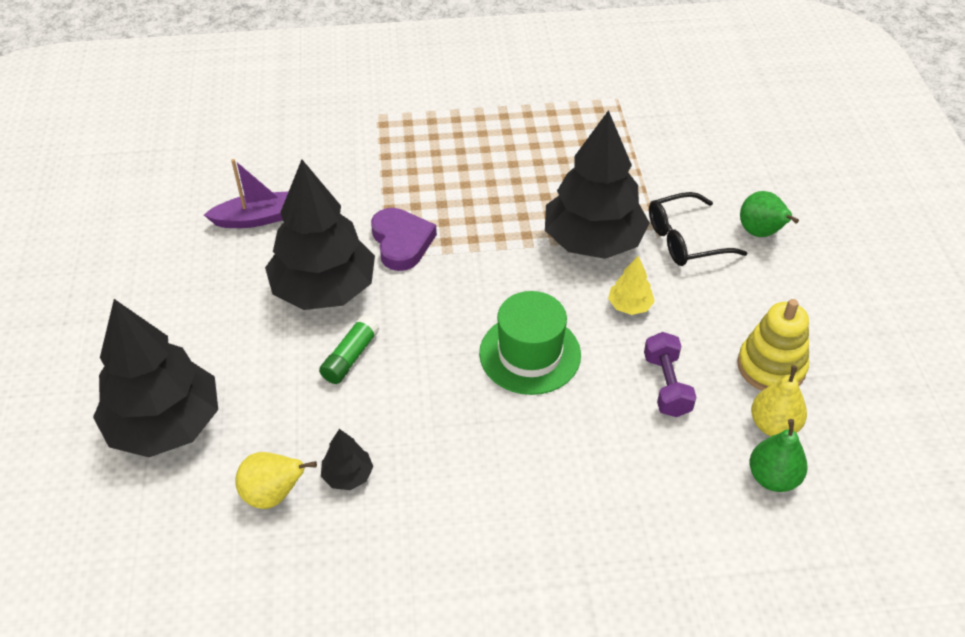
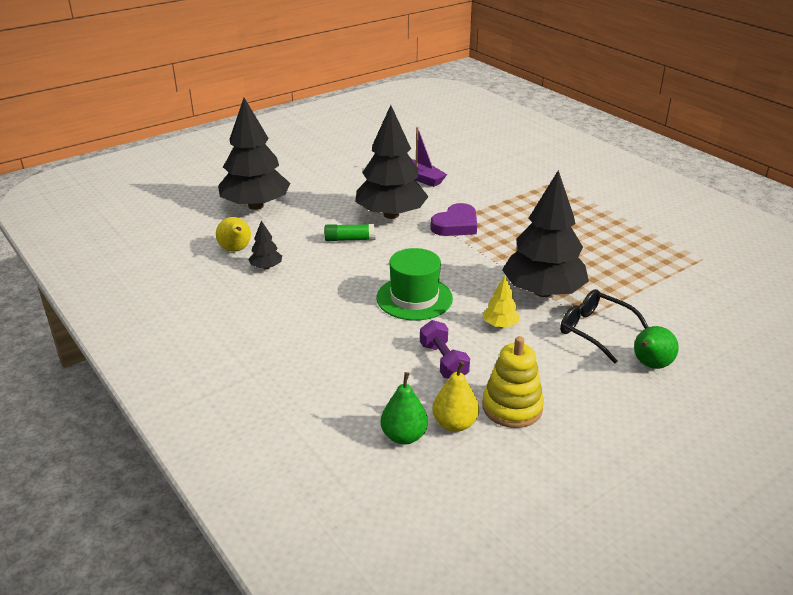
camera: 60 degrees right, 15 degrees down
(666, 385) = (443, 362): purple dumbbell -> purple dumbbell turned 75 degrees counterclockwise

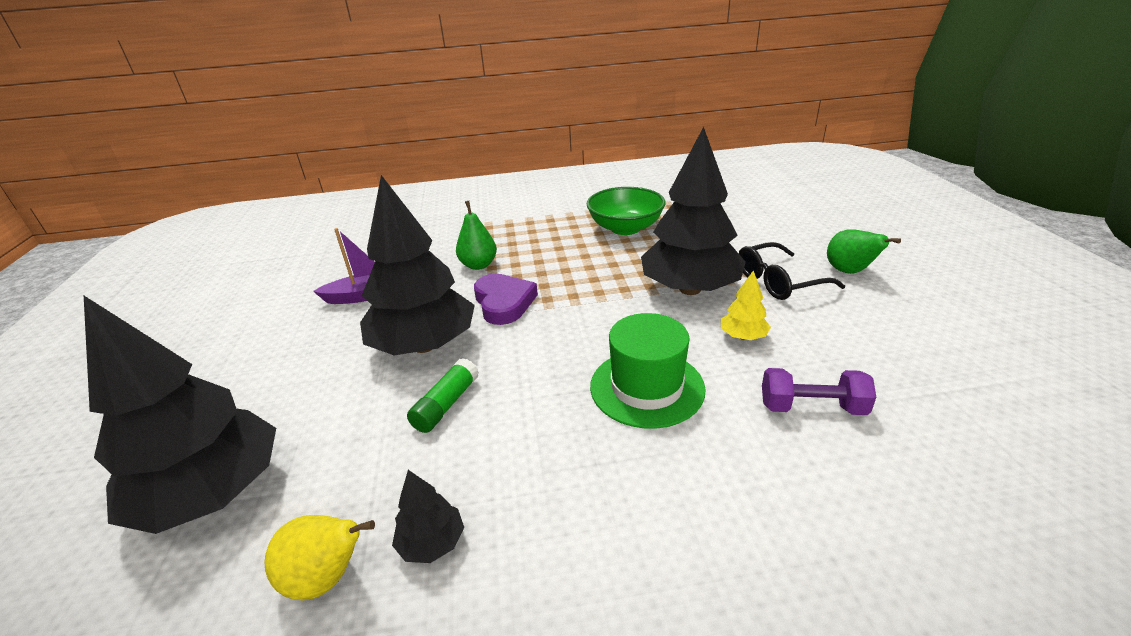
camera: 60 degrees left, 0 degrees up
(404, 436) = (998, 506): green pear -> green pear (478, 265)
(455, 424) = (961, 441): yellow pear -> none
(512, 407) = (922, 380): yellow stacking toy -> none
(610, 243) = (625, 228): none -> green bowl

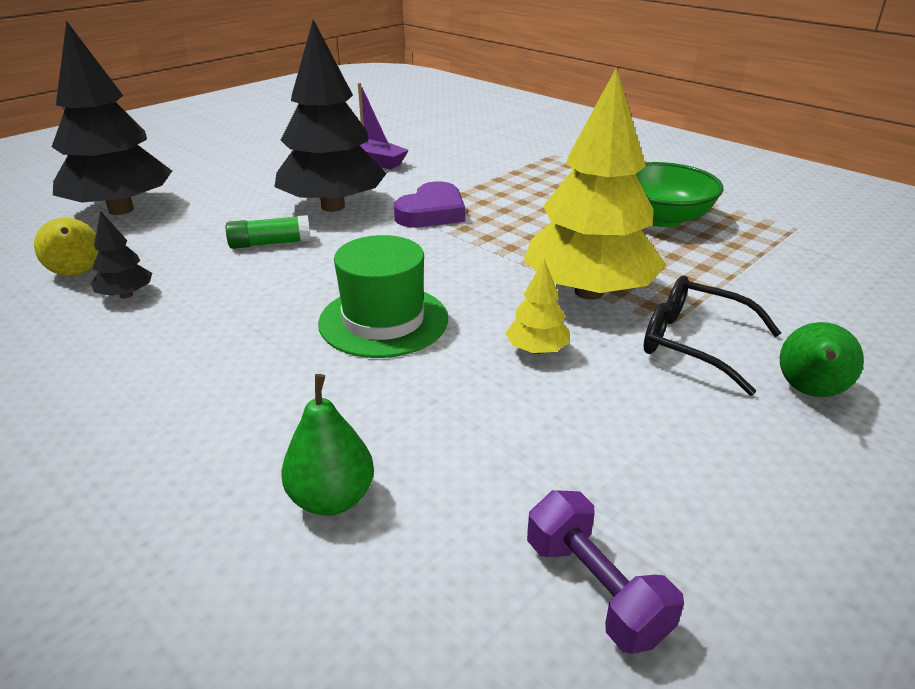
camera: 50 degrees right, 0 degrees up
(478, 265) = (476, 180): green pear -> green pear (332, 498)
(690, 289) = (588, 292): black tree -> yellow tree
(812, 407) = (453, 427): purple dumbbell -> purple dumbbell (595, 589)

